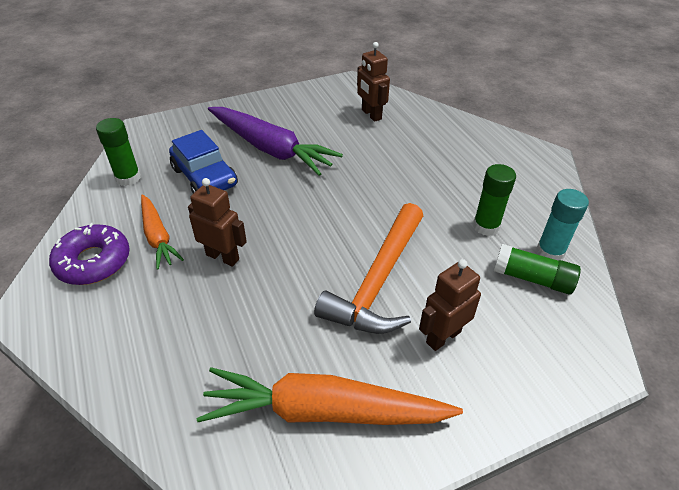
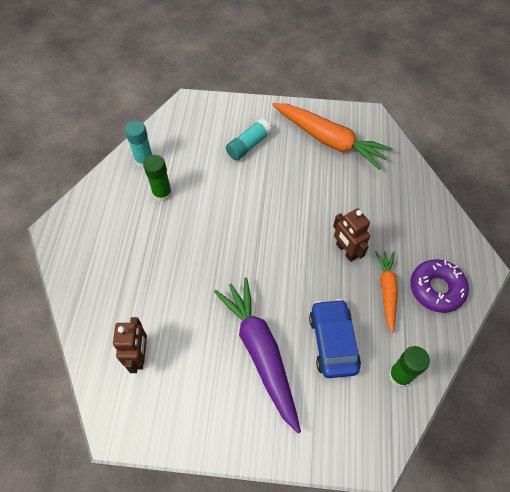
camera: 150 degrees left, 15 degrees up
(378, 282) = (259, 188): orange hammer -> none
(443, 337) = (248, 145): brown robot -> turquoise glue stick
(532, 278) = (172, 151): green glue stick -> none

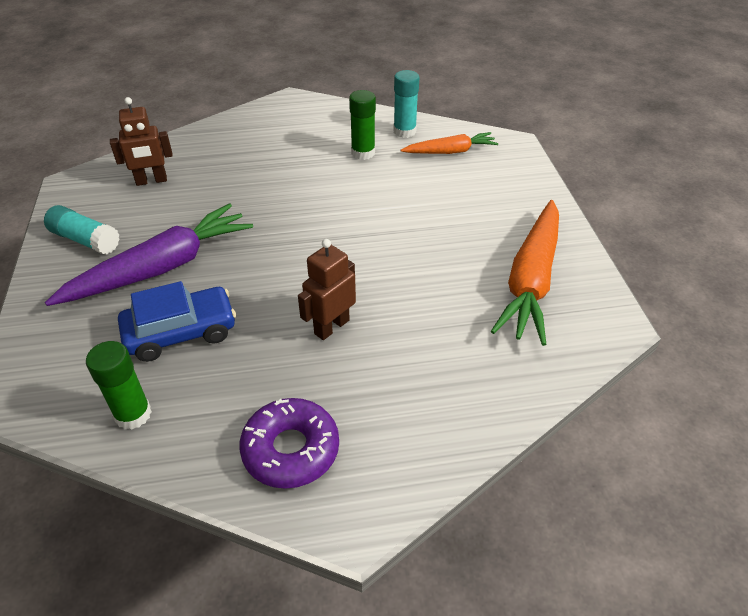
camera: 75 degrees right, 15 degrees down
(248, 145) = (473, 204): turquoise glue stick -> turquoise glue stick (85, 240)
(387, 291) = (273, 383): orange carrot -> orange carrot (450, 151)

